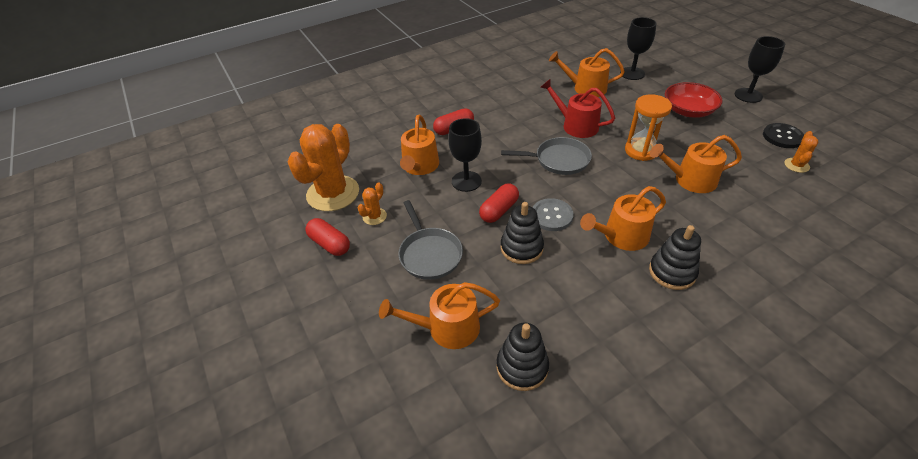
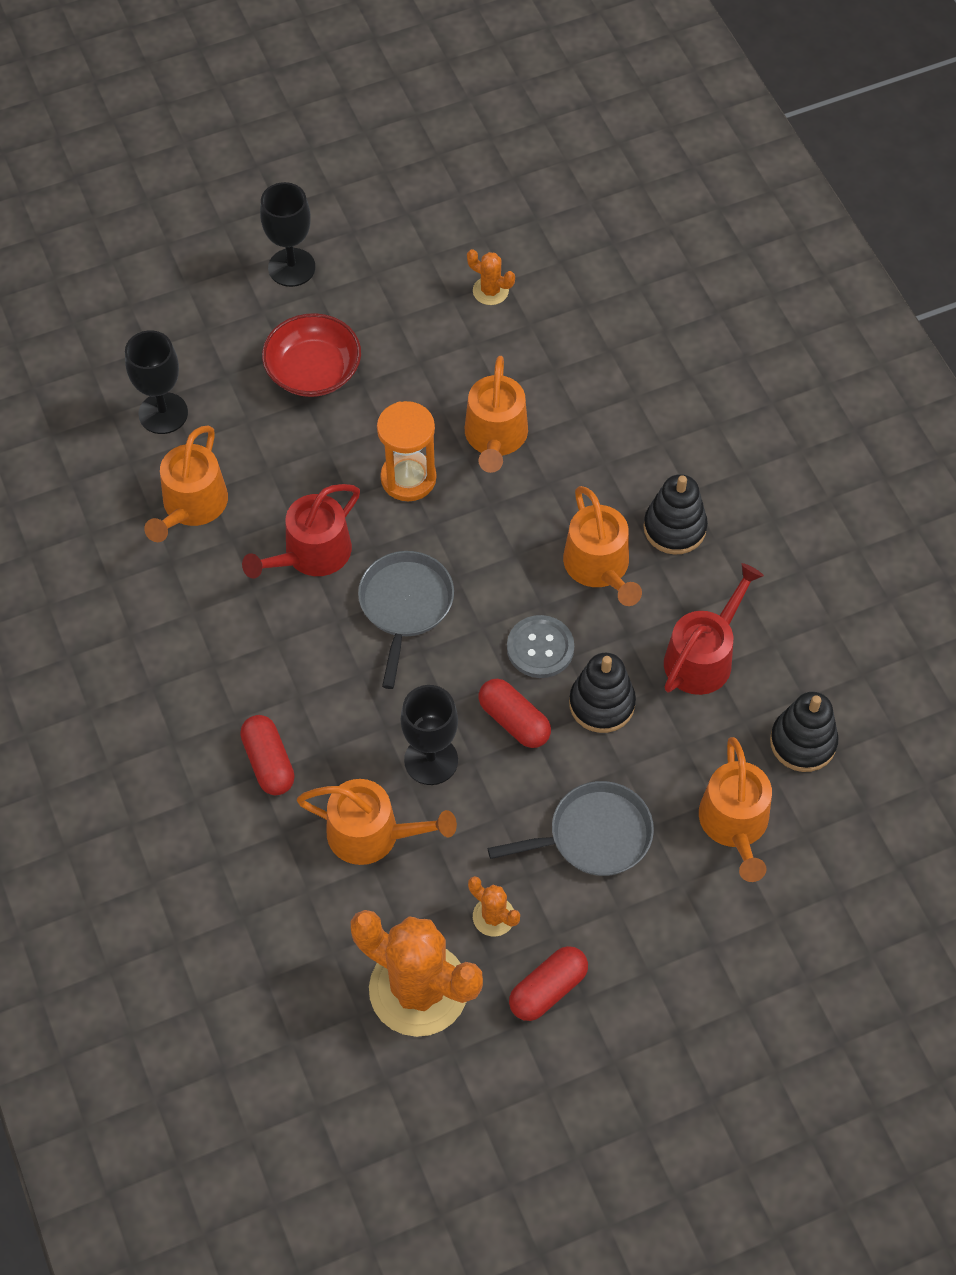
camera: 85 degrees left, 15 degrees up
(574, 298) = (703, 656): none -> red watering can
(782, 137) = (418, 275): black button -> none

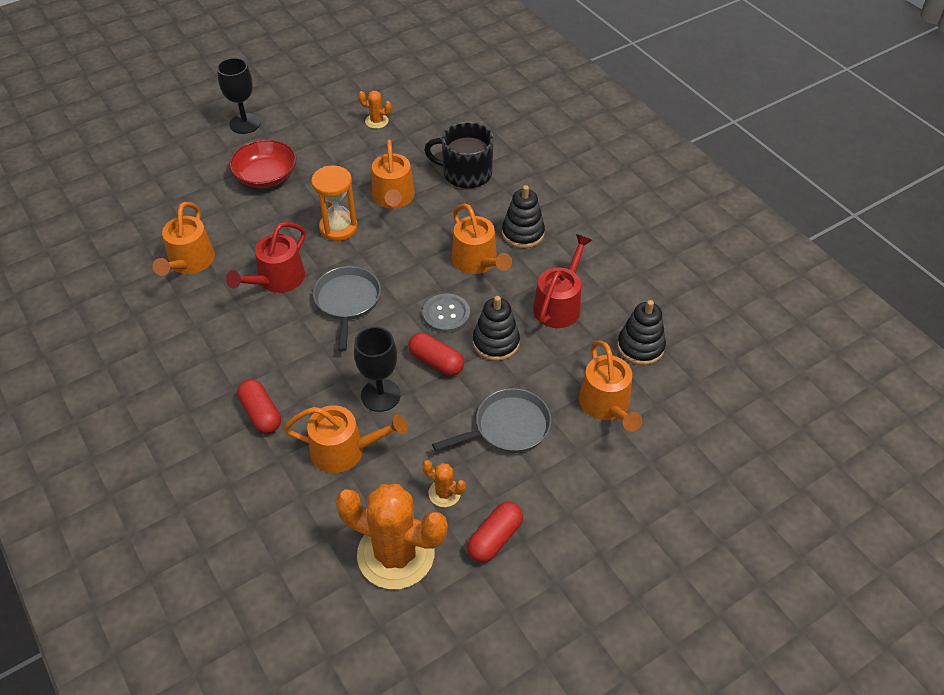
camera: 10 degrees left, 10 degrees down
(163, 413) = (165, 211): black goblet -> none
(609, 408) = (465, 173): none -> black mug

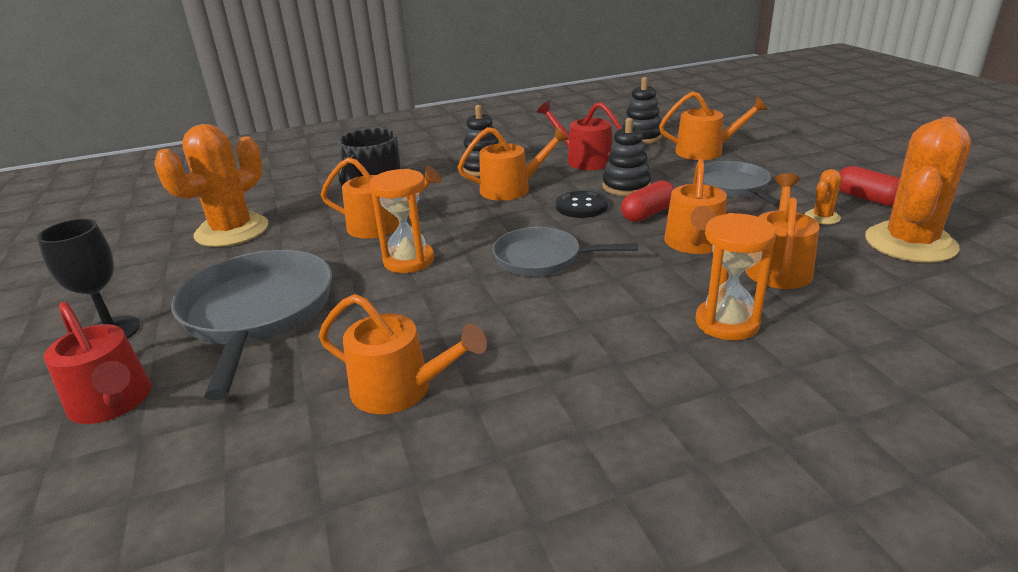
camera: 75 degrees left, 20 degrees down
(261, 414) = (727, 323): red capsule -> orange hourglass
(266, 176) = (258, 313): red bowl -> grey pan
(277, 279) = (481, 307): red watering can -> red watering can (113, 402)
(376, 121) = (232, 231): orange cactus -> orange cactus, size x2.29
(380, 395) = (694, 244): black goblet -> orange watering can
(446, 314) = (581, 206): grey button -> black button

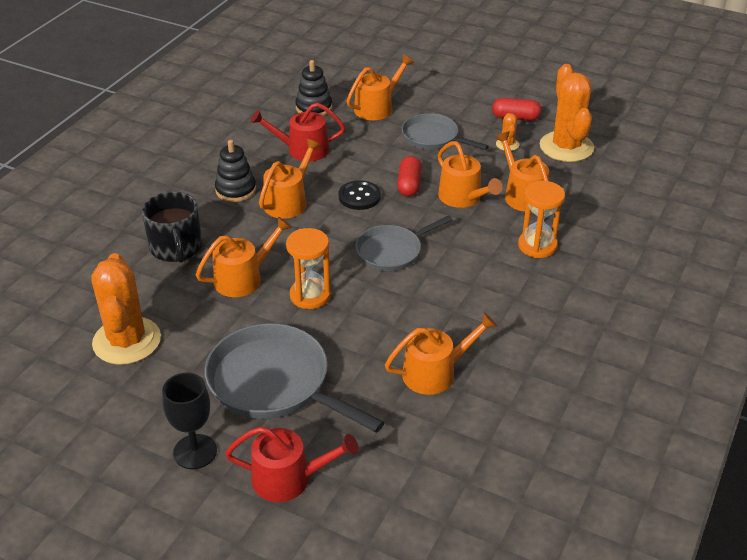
camera: 45 degrees left, 10 degrees up
(626, 186) = (365, 165): black stacking toy -> none

